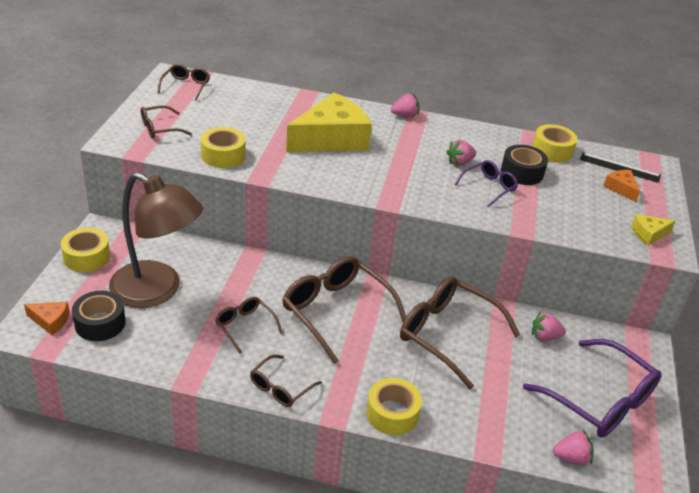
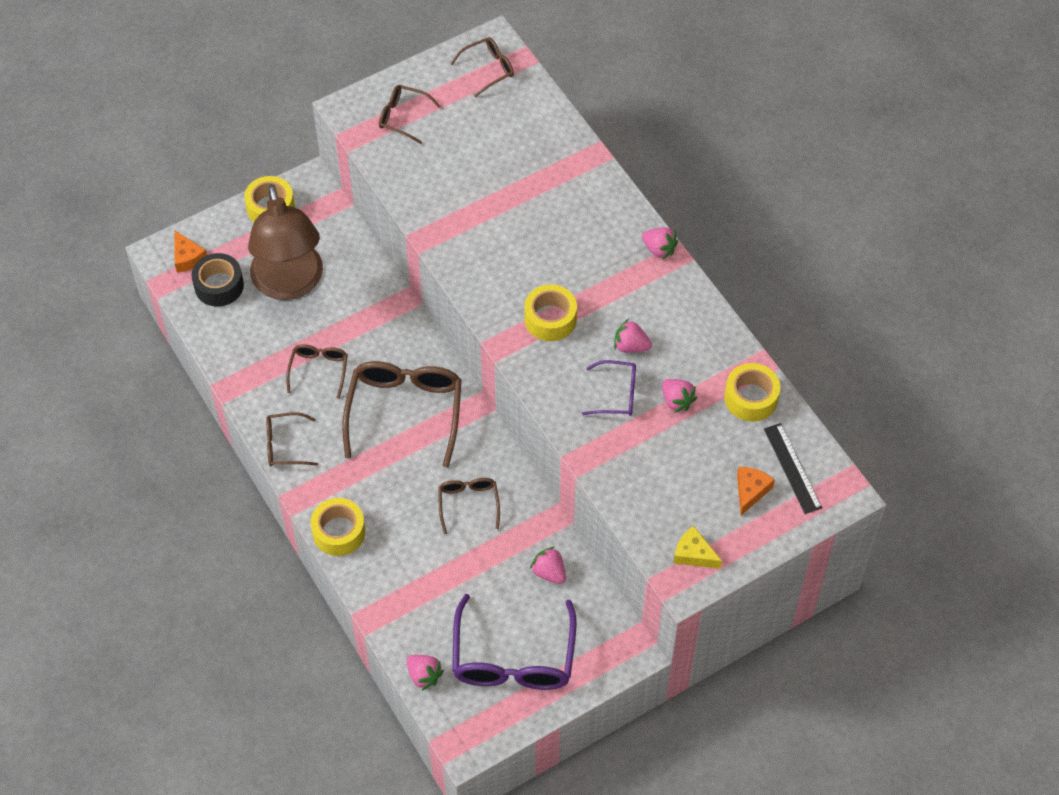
camera: 50 degrees right, 20 degrees up
(223, 155) = (421, 189): yellow tape -> yellow tape (550, 319)
(331, 139) = (544, 232): yellow cheese -> none
(447, 334) = (468, 503): brown glasses -> brown glasses, size x0.52
(522, 172) = (676, 401): black tape -> pink strawberry

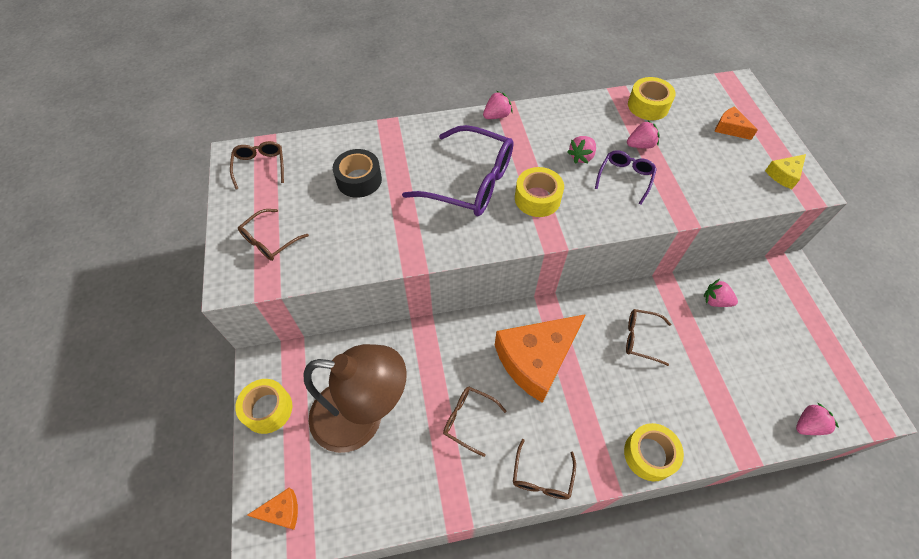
camera: 70 degrees left, 0 degrees up
(219, 286) = (332, 488): black tape -> black tape (359, 180)
(405, 411) = (536, 359): brown glasses -> orange cheese
(513, 658) = (793, 350): purple glasses -> purple glasses (470, 182)
(549, 572) = (715, 301): pink strawberry -> pink strawberry turned 45 degrees clockwise
(792, 468) = (713, 102): black ruler -> none

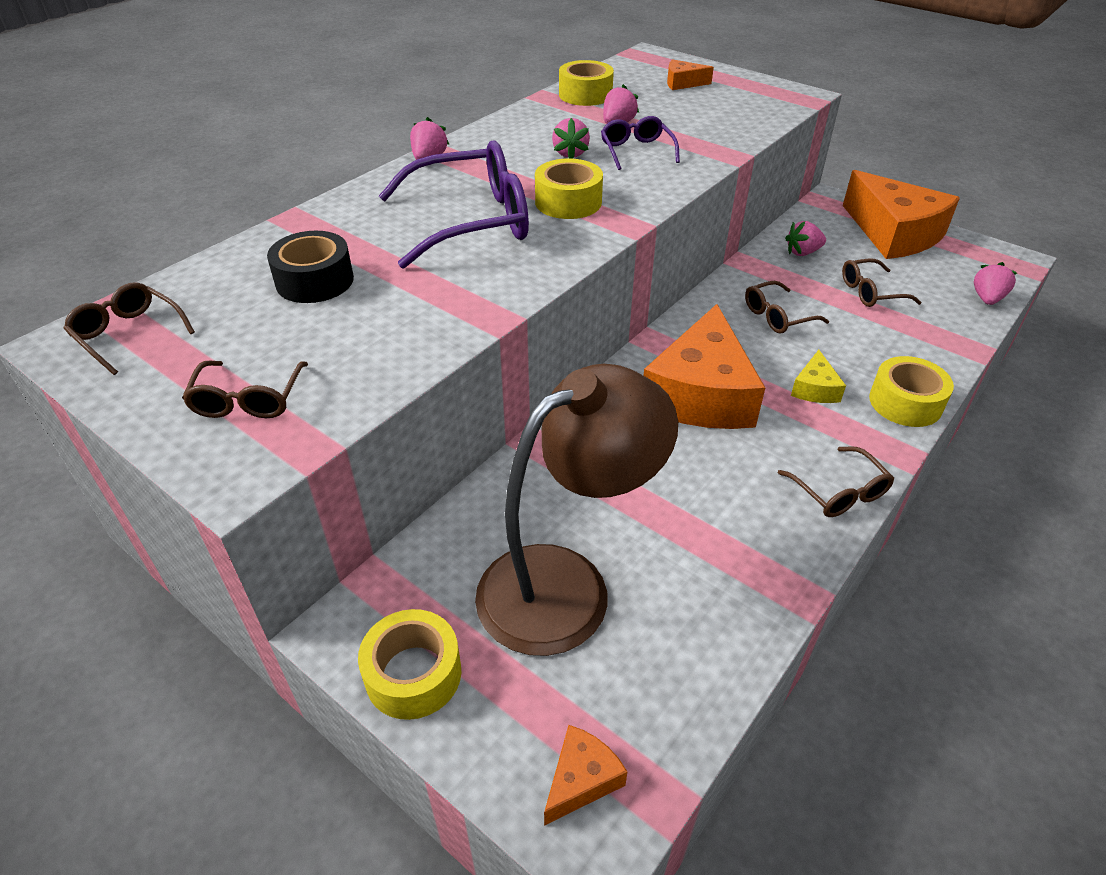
camera: 40 degrees left, 15 degrees down
(468, 419) = (698, 495): brown glasses -> brown glasses (870, 292)
(784, 175) = (770, 95): yellow cheese -> yellow cheese (814, 388)
(804, 327) = (893, 233): none -> orange cheese

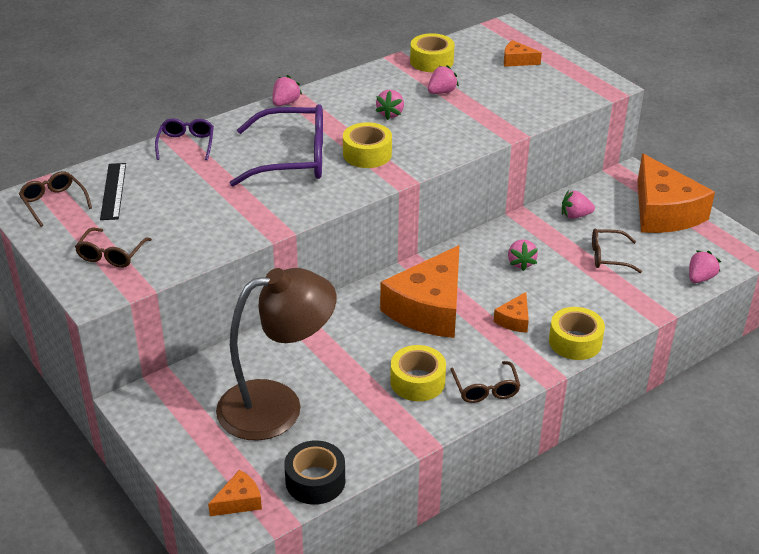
camera: 15 degrees right, 5 degrees down
(222, 302) = (113, 191): none -> black ruler
(315, 281) = (174, 186): black tape -> black tape (315, 481)
(413, 674) = (167, 433): yellow tape -> yellow tape (417, 381)
(636, 151) = (441, 119): purple glasses -> purple glasses (186, 144)
(777, 316) = (521, 263): brown glasses -> pink strawberry
(814, 388) = (514, 320): yellow cheese -> orange cheese

